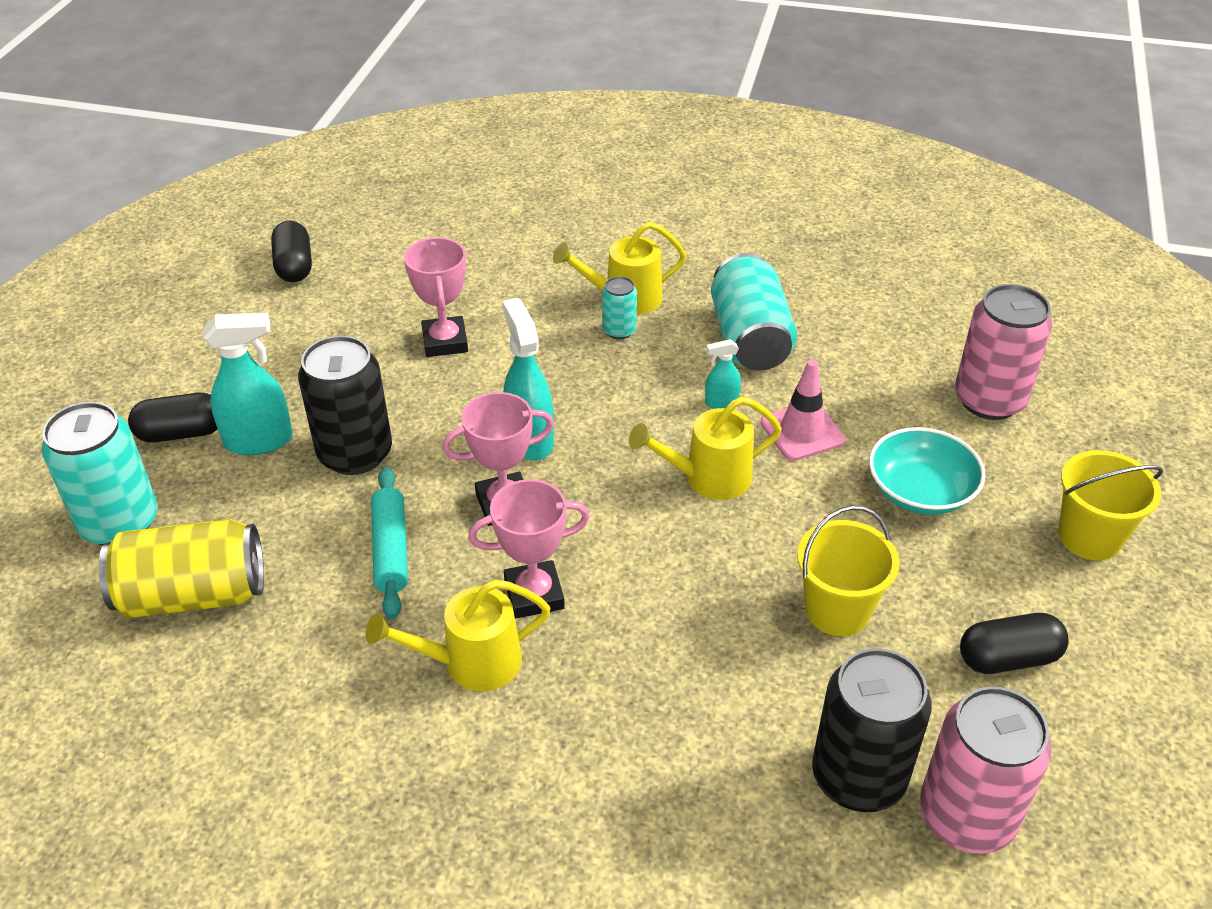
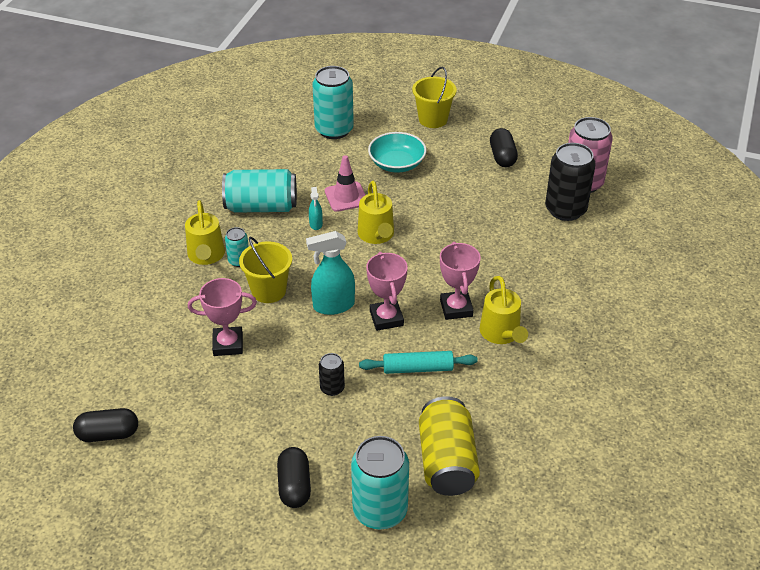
camera: 85 degrees left, 0 degrees up
(259, 441) = (311, 440): turquoise spray bottle -> none
(355, 454) = (332, 388): black can -> black can, size x0.50
(837, 610) = (472, 202): yellow bucket -> yellow bucket (268, 291)
(989, 400) = (334, 130): pink can -> turquoise can

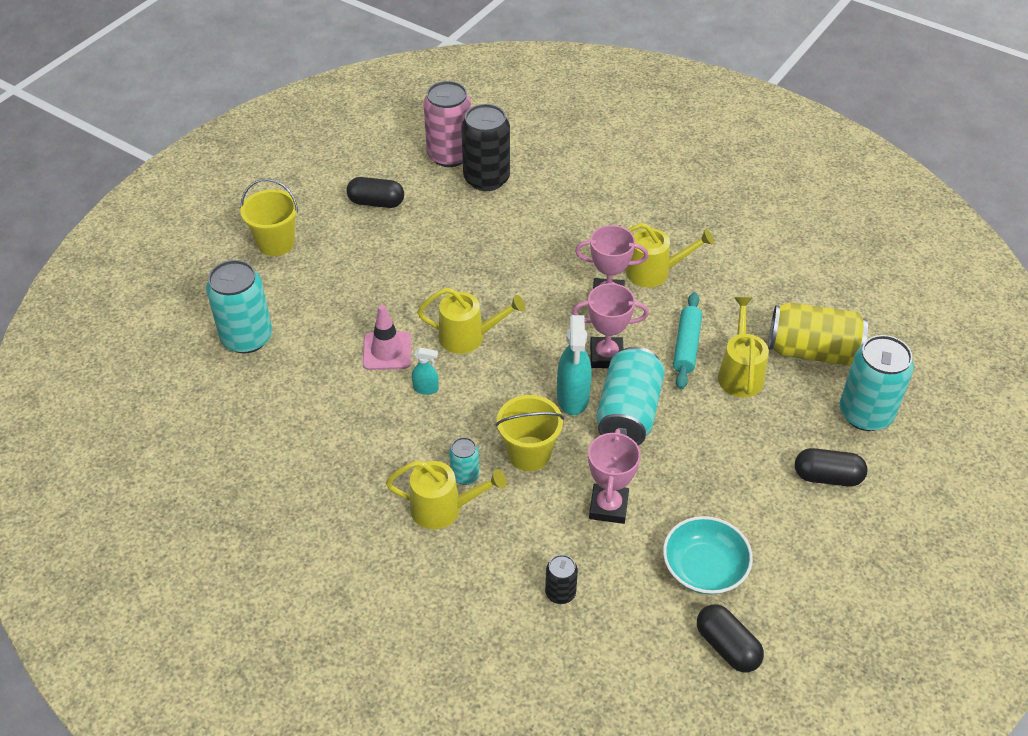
camera: 75 degrees left, 5 degrees up
(108, 434) = (727, 646): black capsule -> black capsule turned 45 degrees counterclockwise
(261, 207) = (370, 437): turquoise can -> turquoise can (628, 413)
(332, 388) = (699, 421): black can -> black can (560, 593)
(397, 164) = (345, 293): turquoise bowl -> turquoise bowl (704, 568)
(399, 409) = (740, 372): none -> yellow watering can

